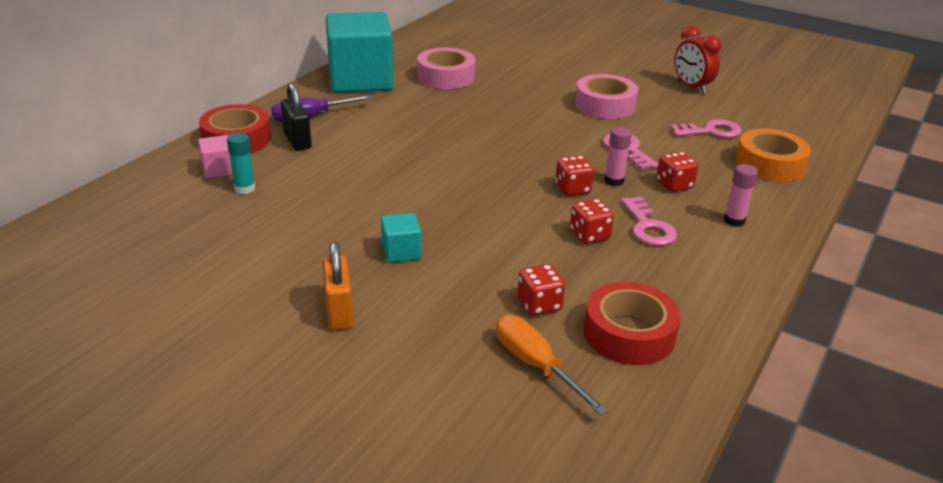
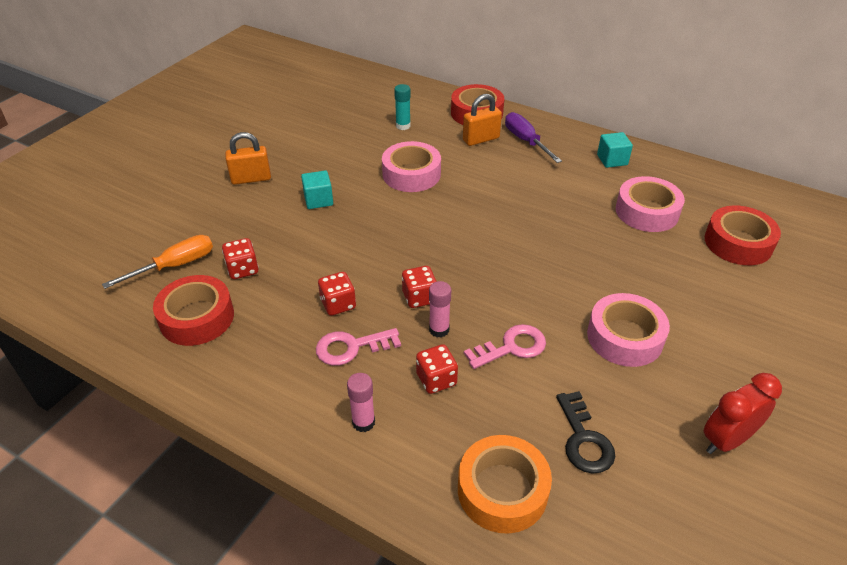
camera: 90 degrees right, 10 degrees up
(219, 170) = (429, 112): pink cube -> none
(297, 141) = (481, 139): black padlock -> orange padlock
(358, 186) = (411, 174): none -> pink tape
(360, 80) = (612, 160): turquoise cube -> turquoise cube, size x0.42
(490, 51) = (738, 243): none -> red tape
(711, 131) = (583, 439): pink key -> black key

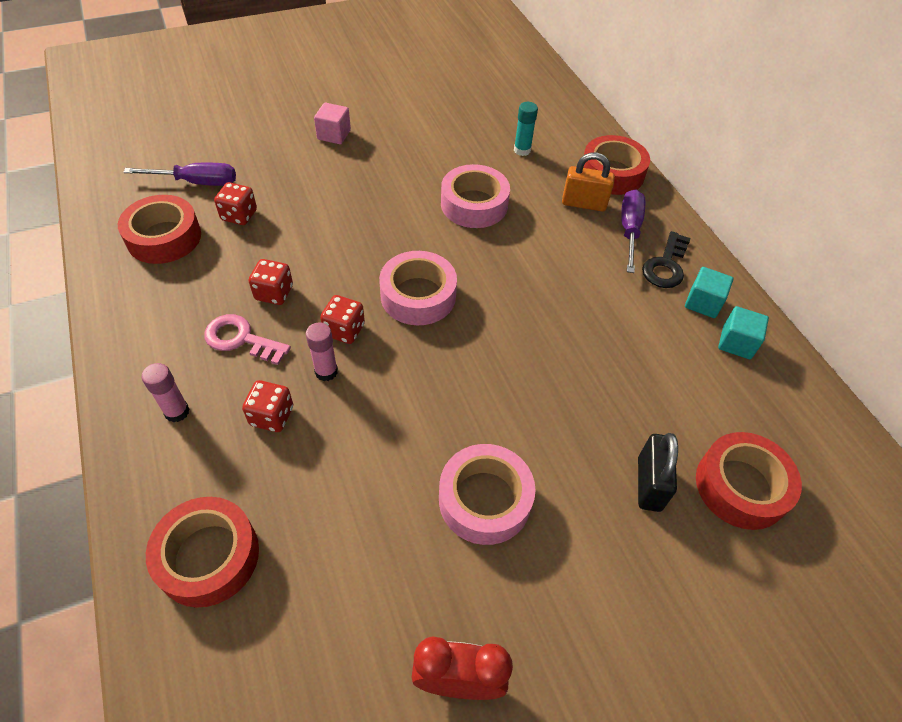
camera: 35 degrees right, 10 degrees up
(175, 265) = (197, 182): orange screwdriver -> purple screwdriver
(251, 179) = (334, 135): orange padlock -> pink cube
(318, 200) = (365, 185): turquoise cube -> turquoise cube (736, 343)
(502, 490) = (208, 556): orange tape -> red tape
(511, 347) = (367, 432): pink key -> none
(583, 439) = (327, 568): black key -> black key (665, 265)
(647, 212) = (673, 383): pink tape -> pink tape (418, 295)
(696, 271) = (649, 484): none -> black padlock

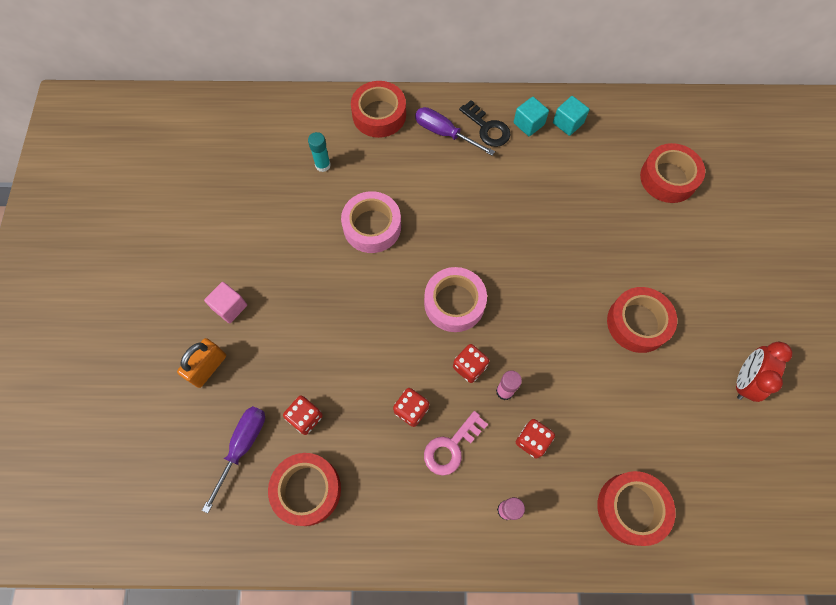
camera: 65 degrees left, 15 degrees up
(484, 499) = (637, 323): pink tape -> red tape
(584, 204) = (404, 150): orange padlock -> orange padlock (208, 367)
(649, 484) = (653, 225): black padlock -> none

